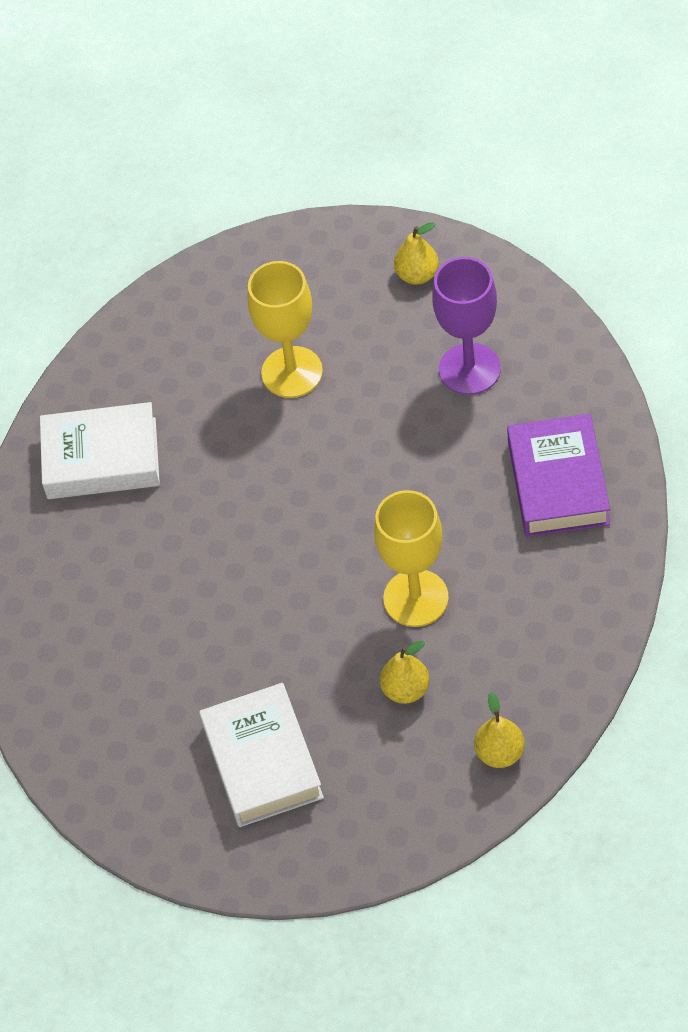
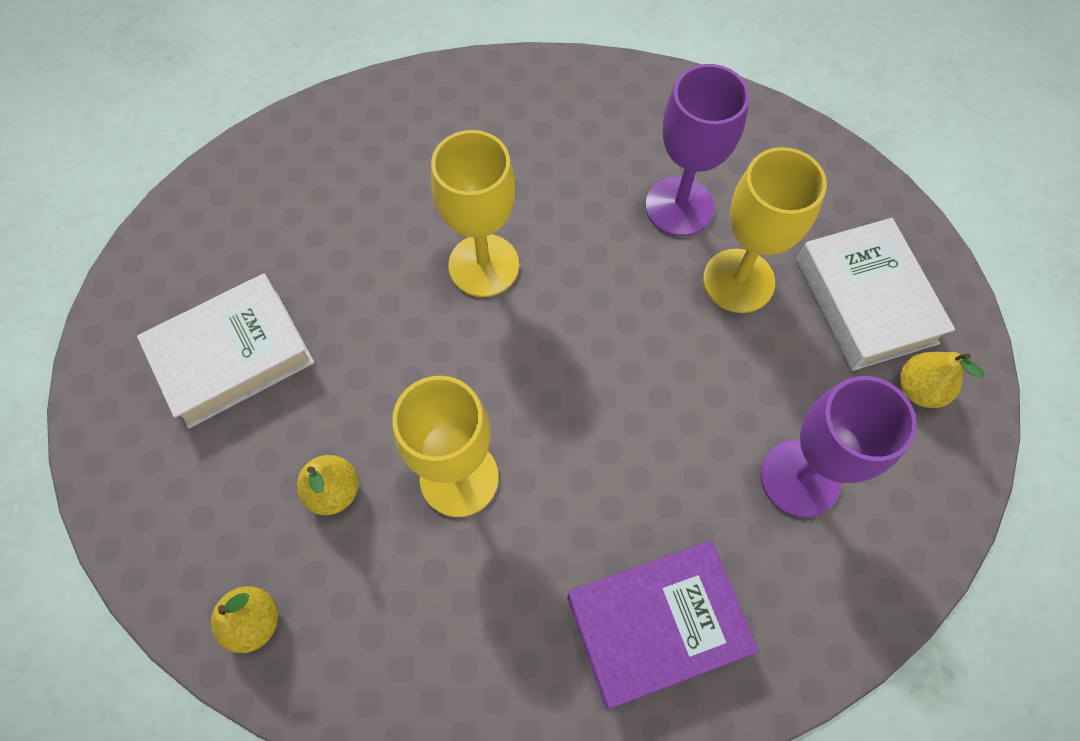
camera: 70 degrees right, 10 degrees up
(101, 458) = (583, 127): white book -> white book (865, 301)
(208, 400) = (679, 206): none -> purple goblet
(225, 557) = (484, 265): none -> yellow goblet

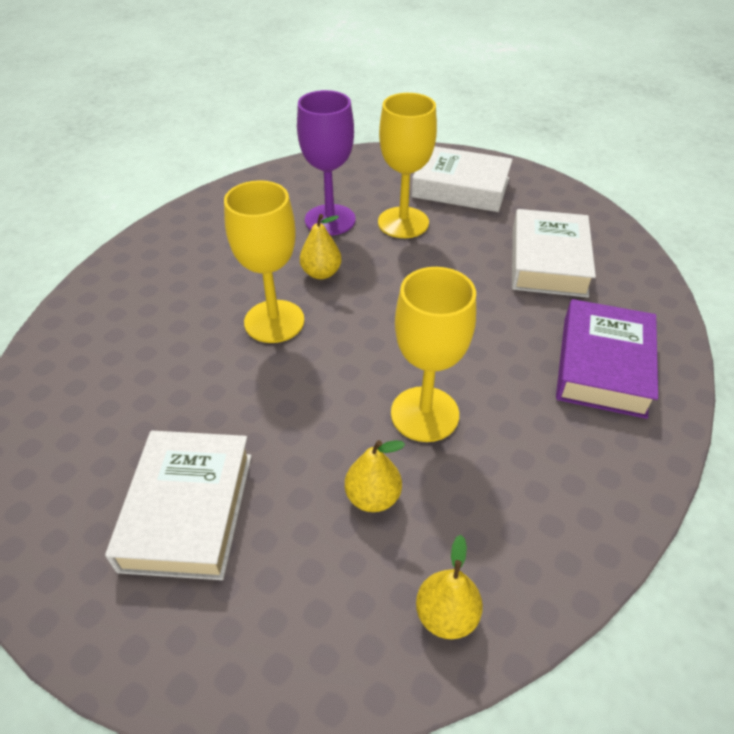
camera: 55 degrees left, 20 degrees down
(800, 478) = (548, 261): purple goblet -> white book
(919, 389) = (529, 196): yellow pear -> yellow pear (321, 273)

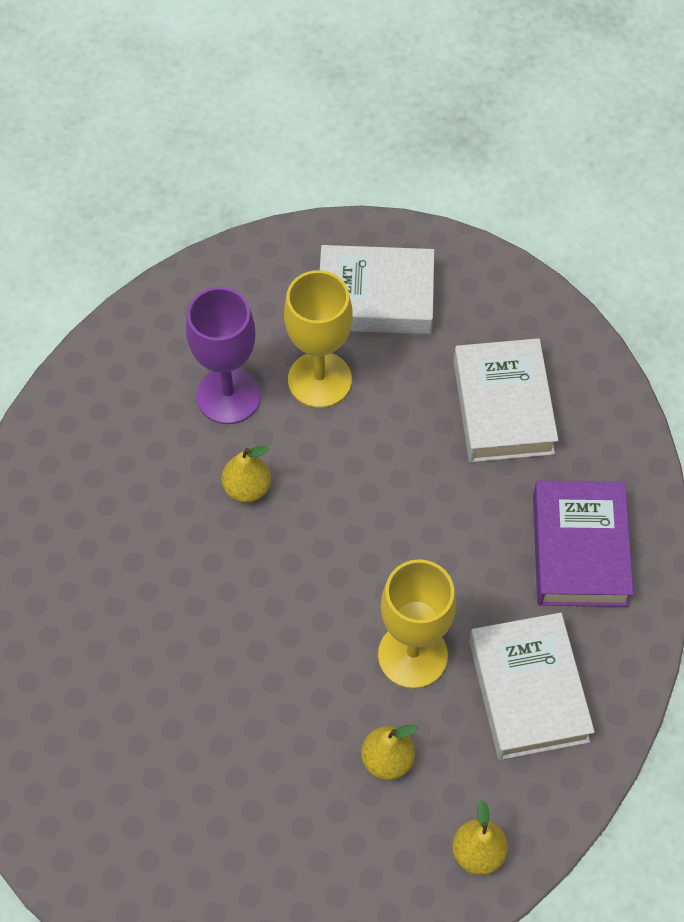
camera: 15 degrees left, 15 degrees up
(188, 510) = (222, 817): white book -> white book (528, 691)
(274, 321) = (219, 573): yellow goblet -> none

